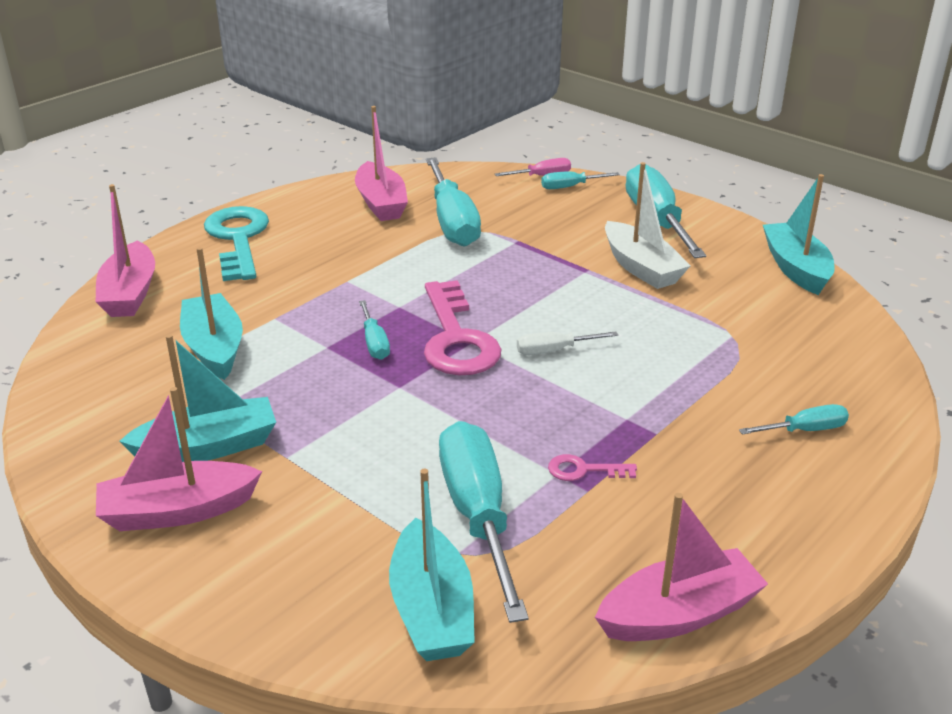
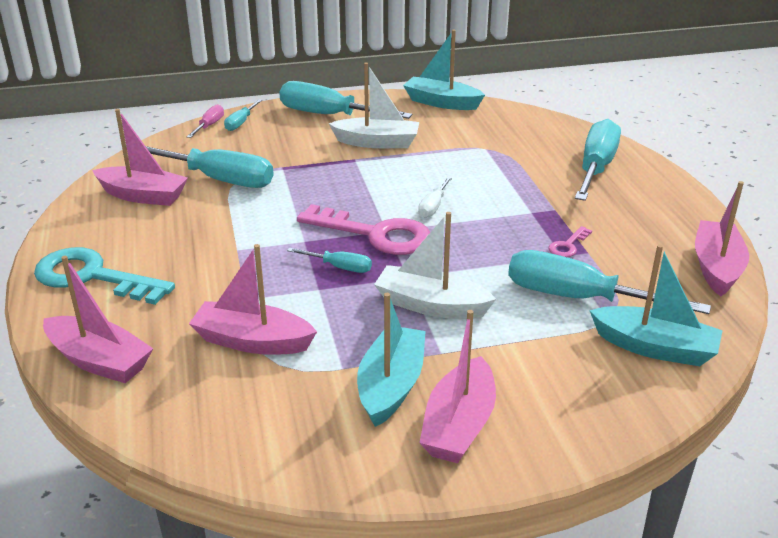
camera: 55 degrees left, 0 degrees up
(214, 348) = (252, 341): turquoise boat -> pink boat
(362, 420) = (431, 305): none -> white boat
(804, 430) = (596, 168): turquoise screwdriver -> turquoise screwdriver, size x2.09

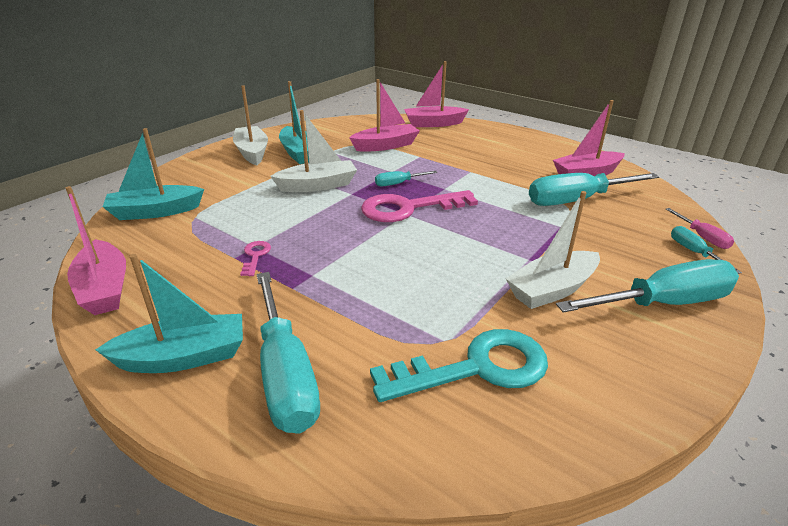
camera: 140 degrees right, 0 degrees up
(92, 277) = (505, 139): turquoise key -> turquoise key (476, 368)
(433, 206) = (400, 245): white screwdriver -> none
(441, 103) = (615, 409): turquoise boat -> turquoise boat (184, 357)
(459, 425) = (252, 152): pink boat -> white boat
(579, 298) = (222, 221): turquoise screwdriver -> none

